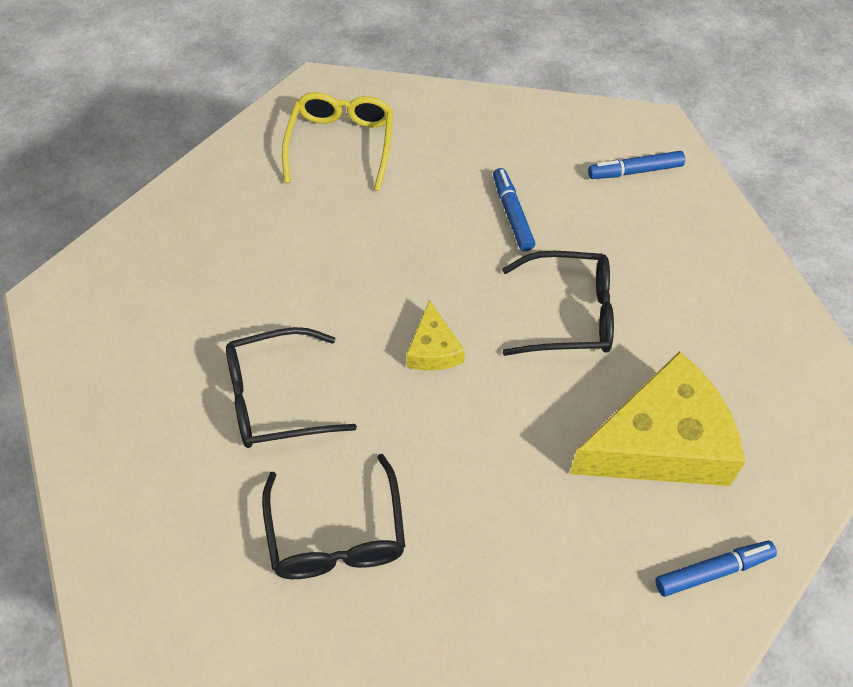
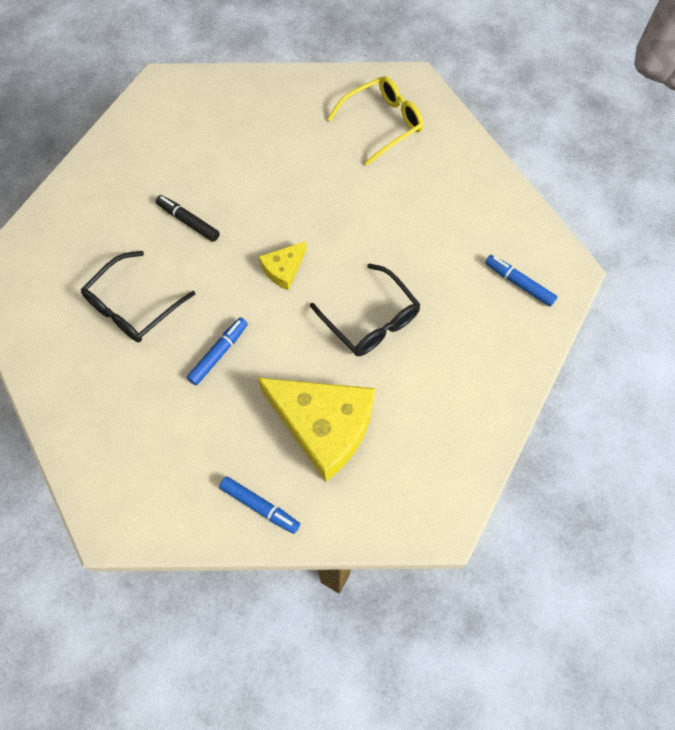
camera: 50 degrees right, 10 degrees up
(277, 398) = (188, 221): black glasses -> black marker
(512, 214) = (417, 242): blue marker -> blue marker (219, 353)

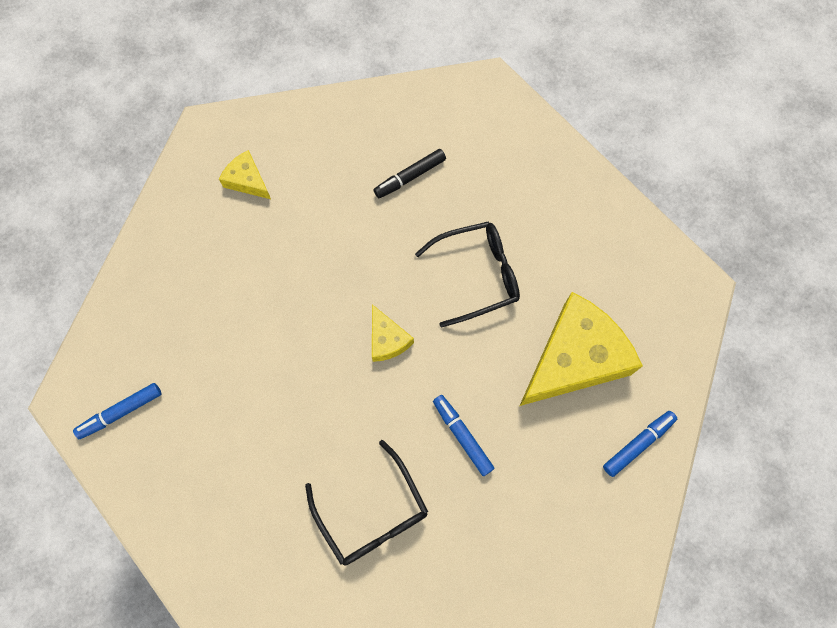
camera: 70 degrees left, 5 degrees up
(188, 221) = (286, 422): black marker -> black marker (410, 177)
(382, 124) = (247, 180): yellow glasses -> yellow cheese
(519, 283) = (486, 131): blue marker -> blue marker (120, 412)

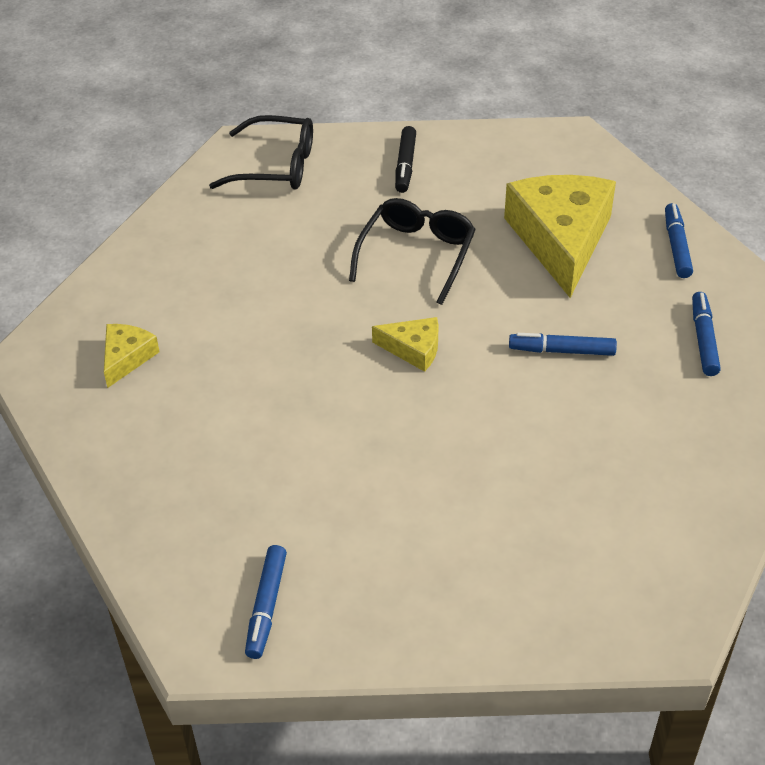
camera: 50 degrees left, 25 degrees down
(247, 180) = (127, 358): yellow cheese -> yellow cheese turned 120 degrees clockwise
(372, 512) = (576, 456): black glasses -> black glasses (275, 166)
(410, 177) = (267, 243): black marker -> black marker (405, 165)
(553, 527) = (704, 339): none -> blue marker

